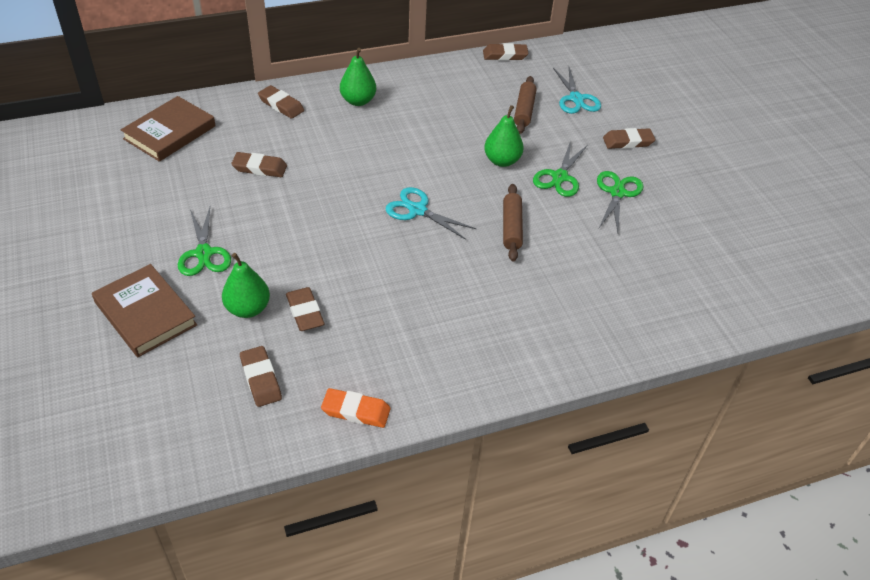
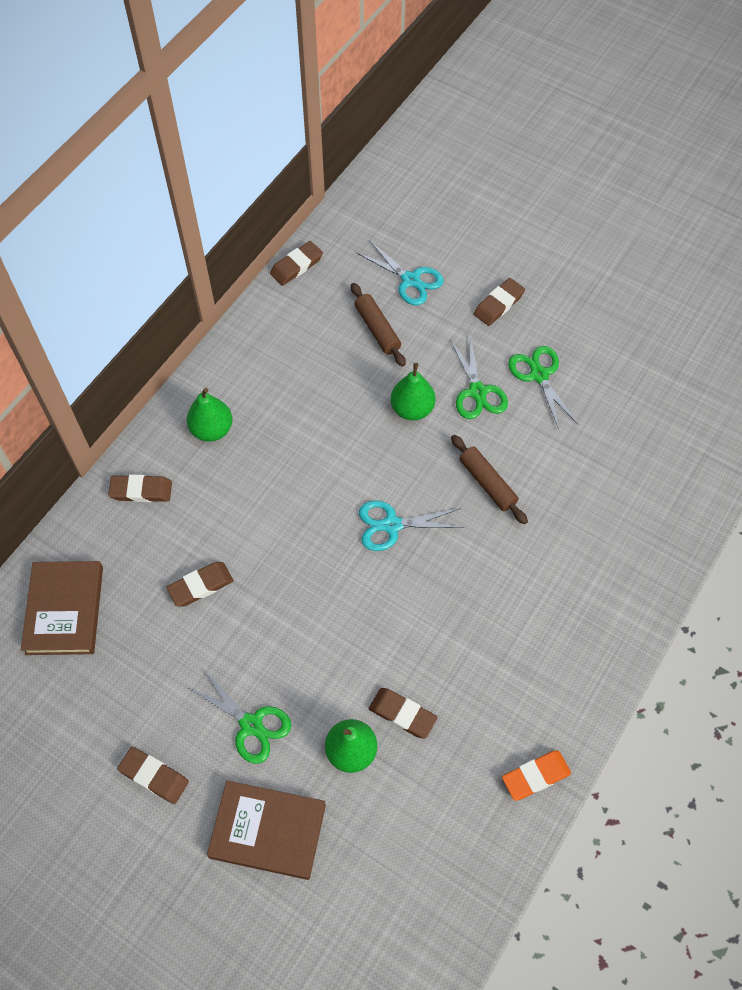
camera: 35 degrees left, 15 degrees up
(261, 379) = (433, 811): brown eraser -> brown eraser (154, 776)

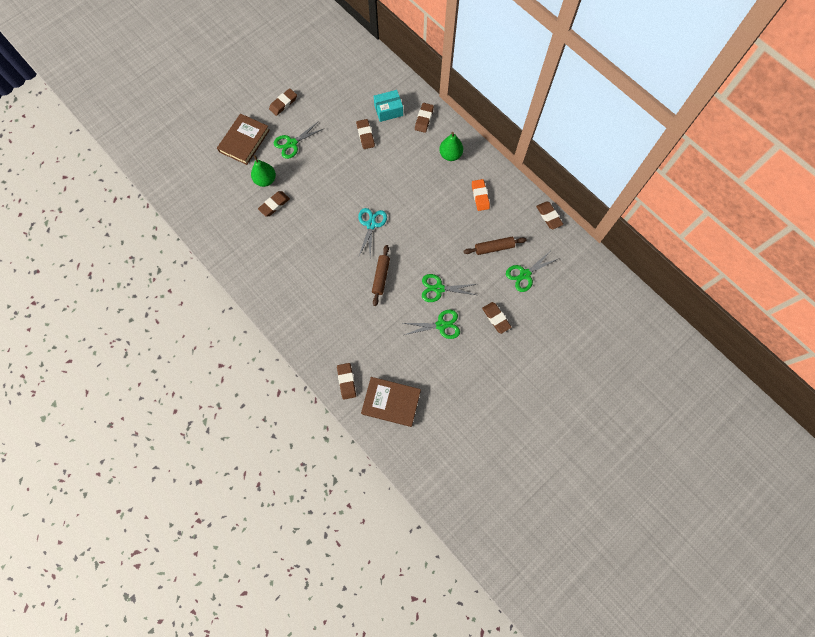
camera: 105 degrees right, 10 degrees up
(64, 610) = (371, 81): brown book -> brown book (391, 402)
(133, 558) = (388, 110): none -> turquoise box
(410, 280) = (525, 274): turquoise scissors -> green scissors
(412, 409) = (437, 252): green pear -> none
(487, 483) = (381, 277): brown rolling pin -> brown rolling pin turned 60 degrees counterclockwise
(535, 776) = (225, 252): orange eraser -> orange eraser (480, 196)
(689, 487) = (346, 381): none -> brown eraser

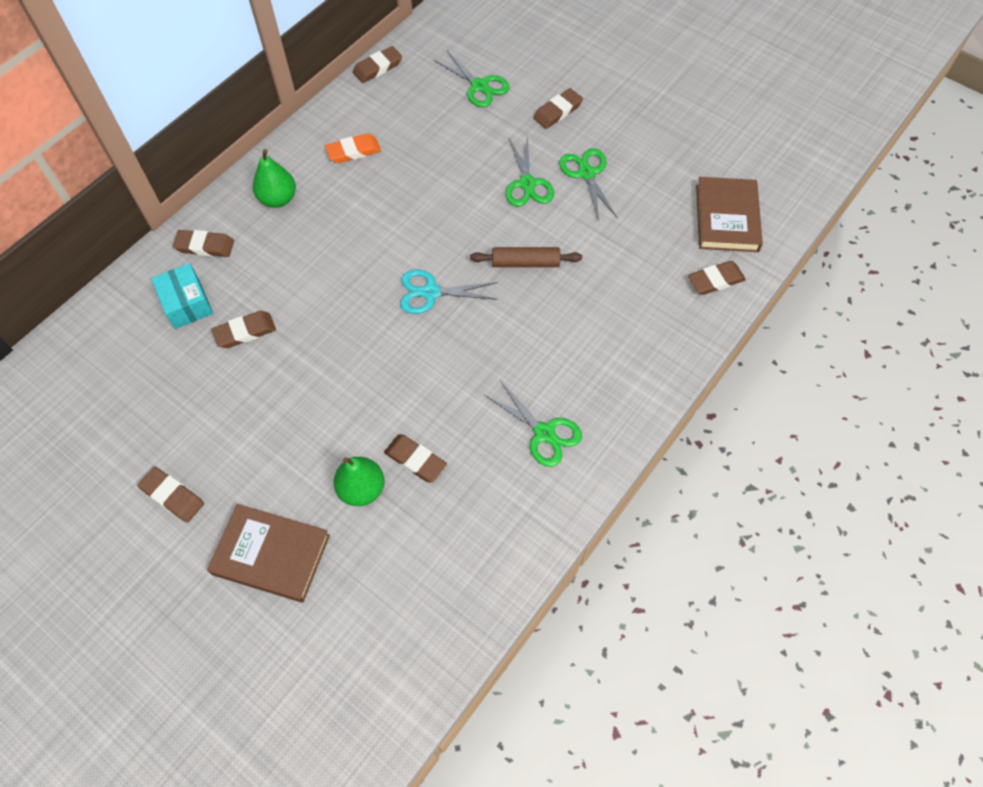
camera: 100 degrees left, 10 degrees down
(292, 143) = (271, 458): green scissors -> green scissors (544, 433)
(494, 248) = (443, 125): brown rolling pin -> none

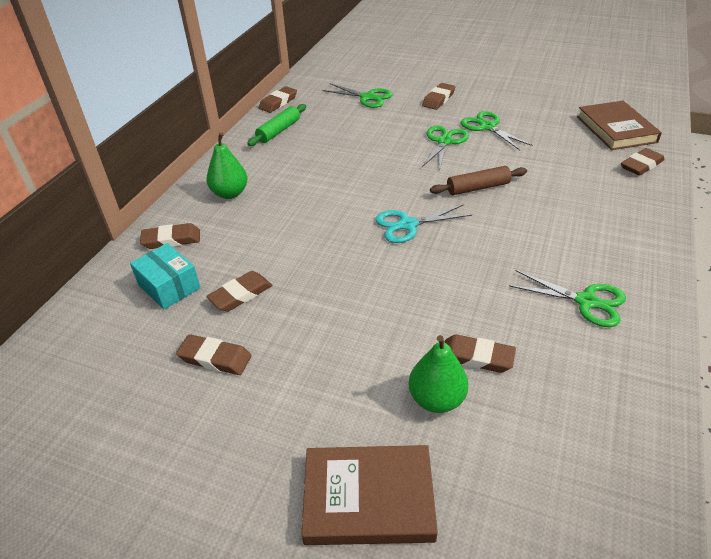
camera: 15 degrees left, 20 degrees down
(172, 496) = (218, 469): brown eraser -> brown eraser (215, 358)
(353, 151) = (284, 151): orange eraser -> none
(360, 117) = (279, 131): none -> green rolling pin
(527, 184) = (444, 141): green scissors -> green scissors turned 135 degrees counterclockwise

